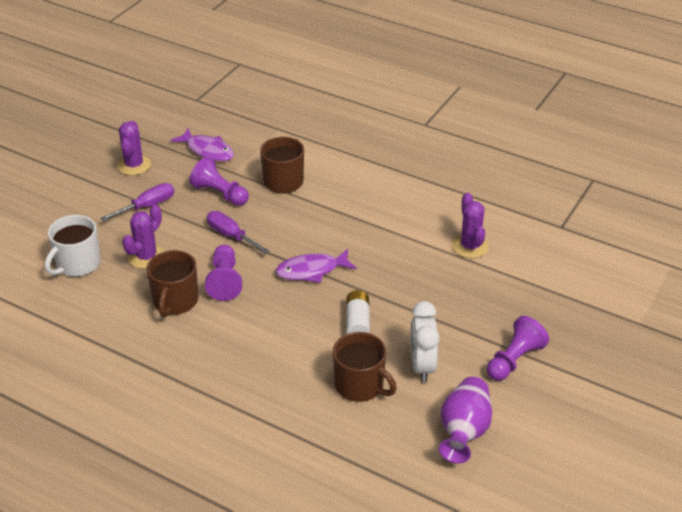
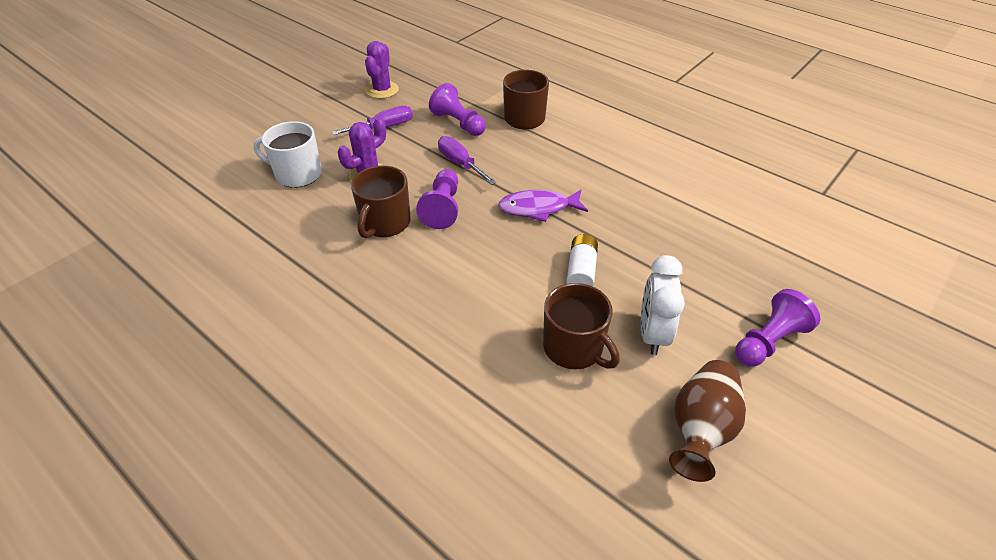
camera: 10 degrees right, 5 degrees up
(77, 264) = (297, 174): white mug -> white mug turned 60 degrees clockwise
(208, 150) = (456, 84): purple fish -> none
(464, 431) = (700, 429): purple vase -> brown vase
(470, 246) = (718, 202): purple cactus -> none

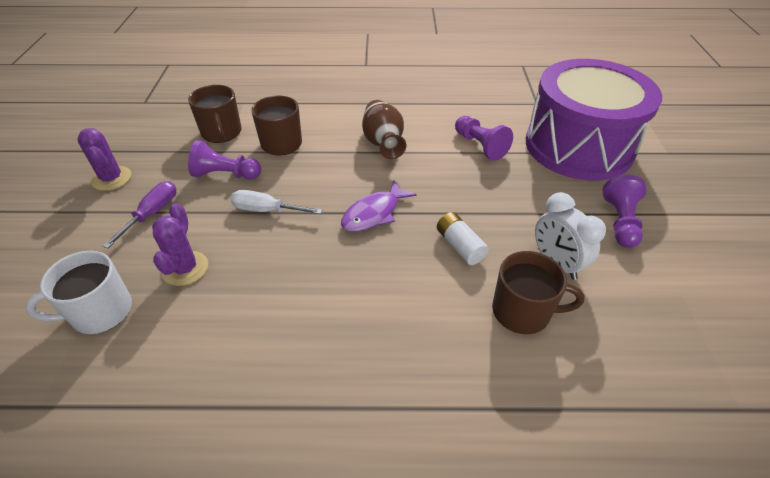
camera: 40 degrees left, 0 degrees up
(385, 223) = (253, 306): brown mug -> brown mug (221, 133)
(442, 208) = (294, 259): purple pawn -> purple pawn (480, 146)
(460, 164) = (267, 210): purple screwdriver -> white screwdriver
(700, 429) = (657, 313): brown vase -> brown vase (383, 143)
(817, 254) = (578, 146): none -> purple drum

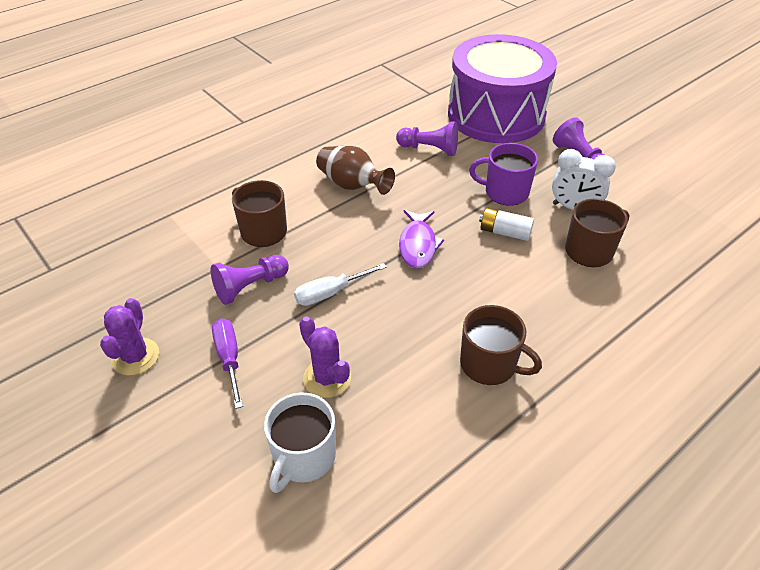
camera: 40 degrees left, 0 degrees up
(112, 178) = (135, 357): purple cactus -> purple cactus turned 75 degrees clockwise
(221, 133) = (189, 253): brown mug -> brown mug (489, 364)
(503, 213) = (505, 192): none -> purple mug

